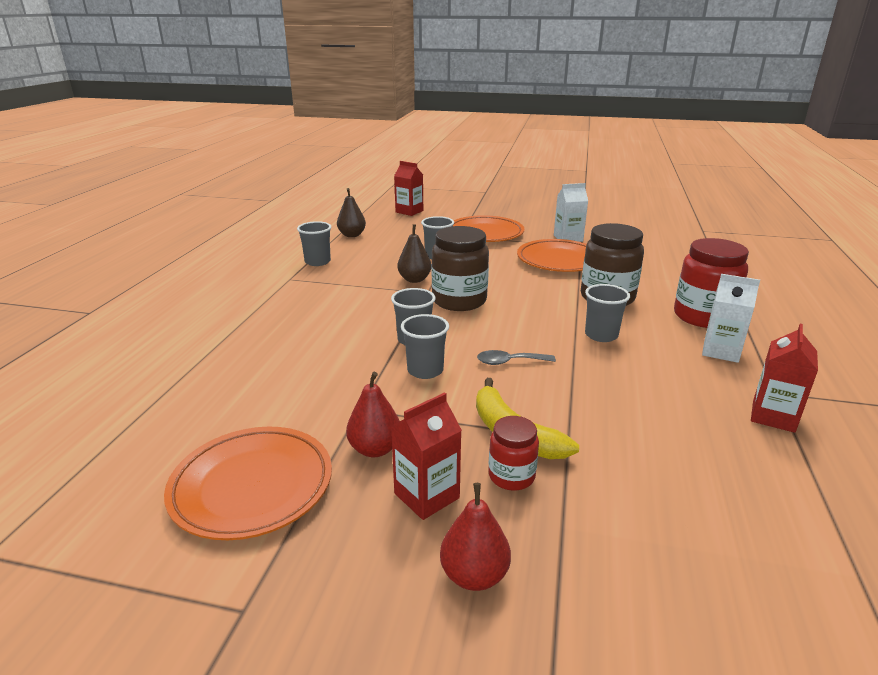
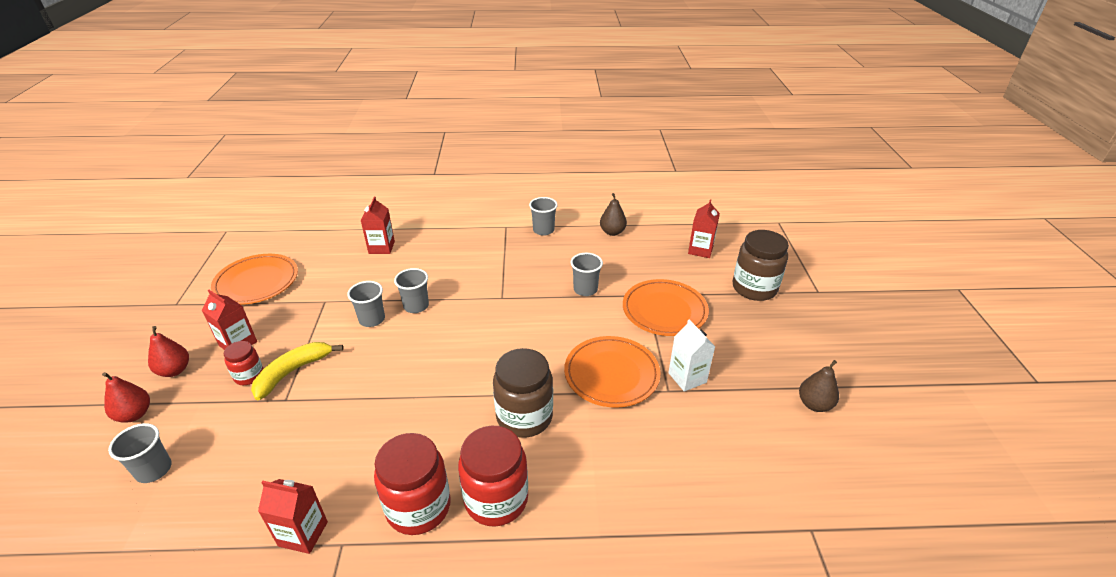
camera: 75 degrees right, 10 degrees up
(256, 360) = (381, 247): none -> red carton
(375, 449) = (283, 316): red pear -> red pear (134, 414)
(414, 279) = (525, 286): brown pear -> brown pear (814, 404)
(459, 301) = (489, 318): brown jar -> brown jar (754, 288)
(509, 362) = (387, 360): grey spoon -> none
(601, 335) = (439, 414): grey cup -> grey cup (154, 470)
(721, 351) = (418, 507): white carton -> red jar

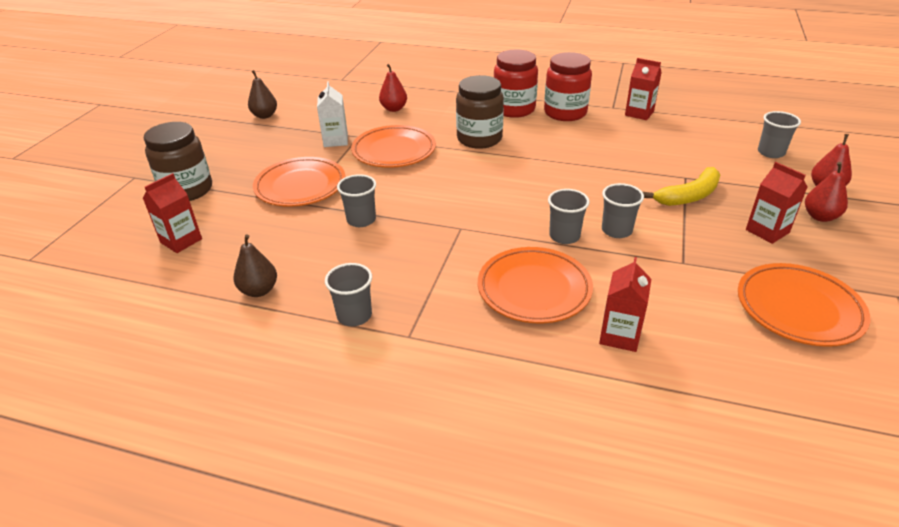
camera: 160 degrees left, 0 degrees up
(249, 376) = (733, 200): red jar -> none
(436, 263) = (534, 289): none -> orange plate
(666, 459) = (394, 109): none -> red pear

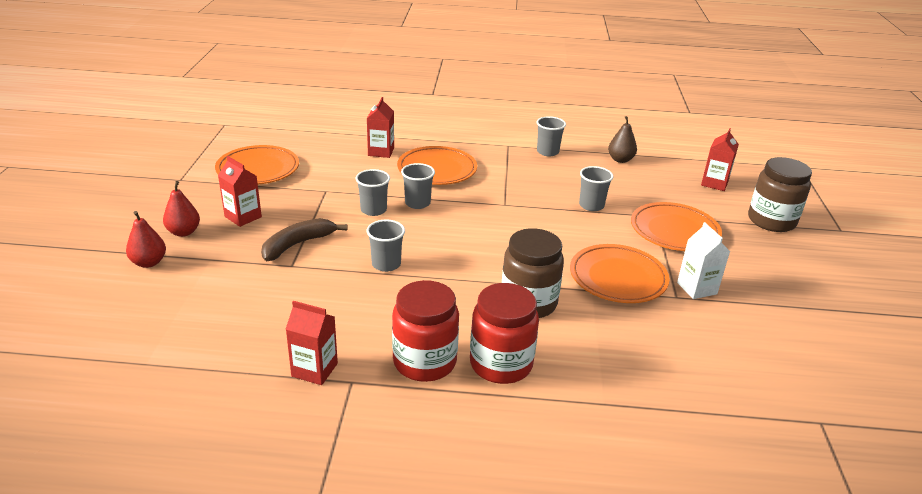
camera: 165 degrees right, 5 degrees down
(265, 115) = (830, 323): brown pear -> none
(394, 109) = (673, 351): red pear -> none
(689, 196) = (297, 244): yellow banana -> brown banana
(771, 152) = (171, 306): grey cup -> grey cup (386, 264)

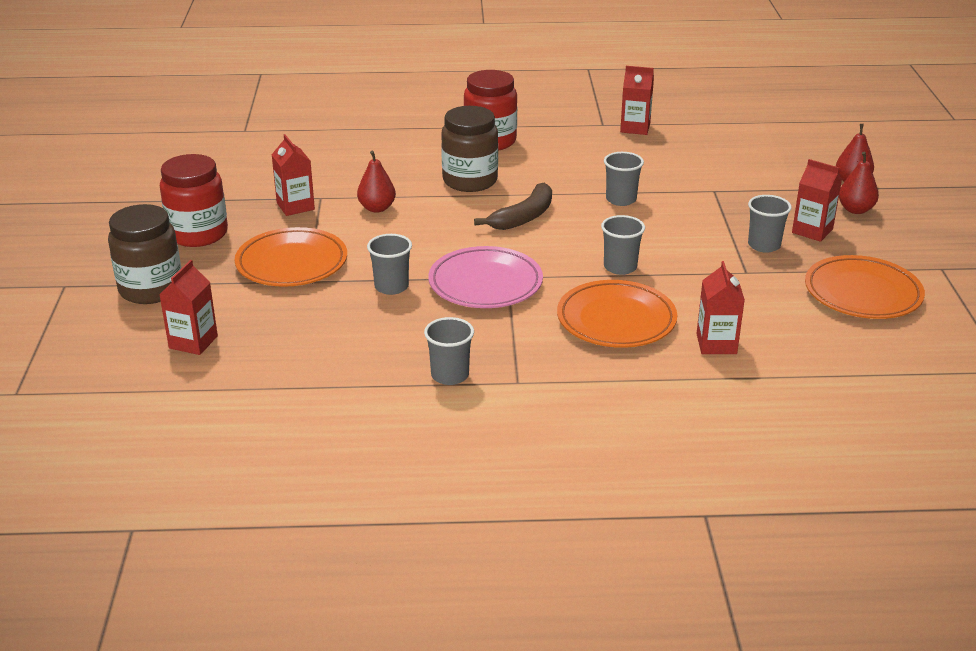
camera: 175 degrees right, 0 degrees up
(297, 244) = (725, 209): brown banana -> brown banana (524, 217)
(373, 210) = (669, 253): grey cup -> grey cup (764, 245)
(424, 362) = (552, 138): red jar -> red jar (198, 234)
(522, 201) = (485, 283): none -> pink plate
(618, 278) = (377, 208): orange plate -> red pear
(620, 160) = (329, 372): brown pear -> none
(696, 288) = (295, 206): white carton -> red carton

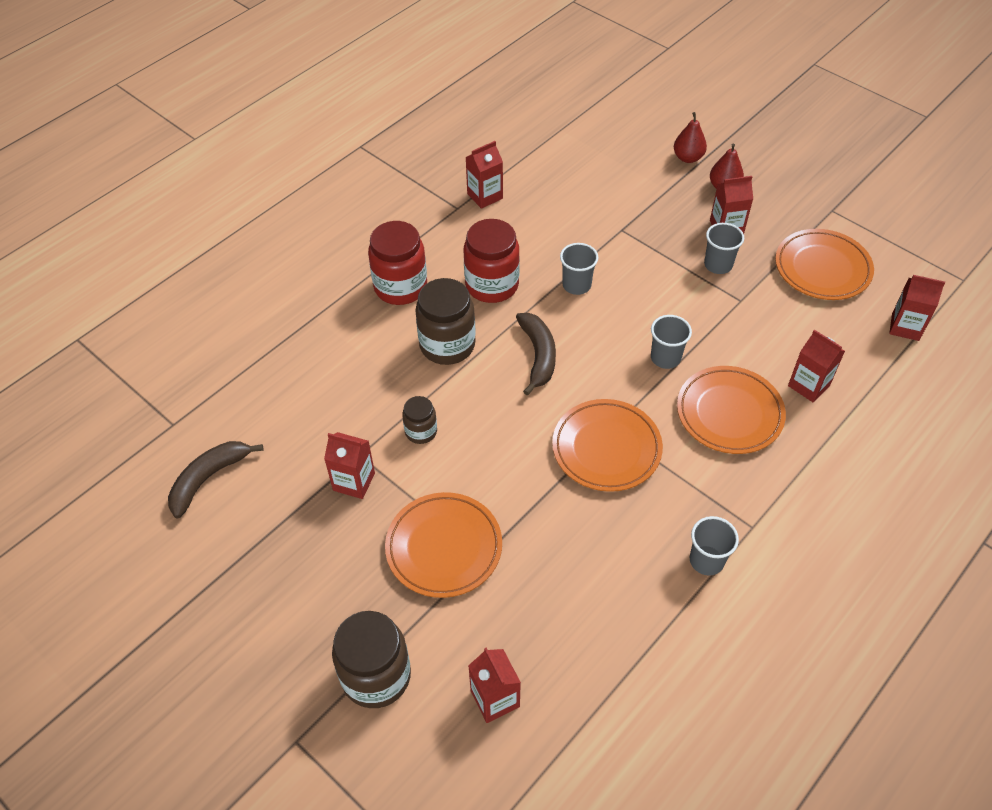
camera: 45 degrees left, 20 degrees up
(198, 234) = (320, 581): red jar -> red jar (492, 285)
(221, 161) = (208, 479): none -> brown banana
(377, 208) = (421, 431): red pear -> brown jar
(391, 287) = (550, 508): grey cup -> none
(485, 283) = (606, 448): pink plate -> orange plate
(881, 364) = (905, 327): none -> red carton

